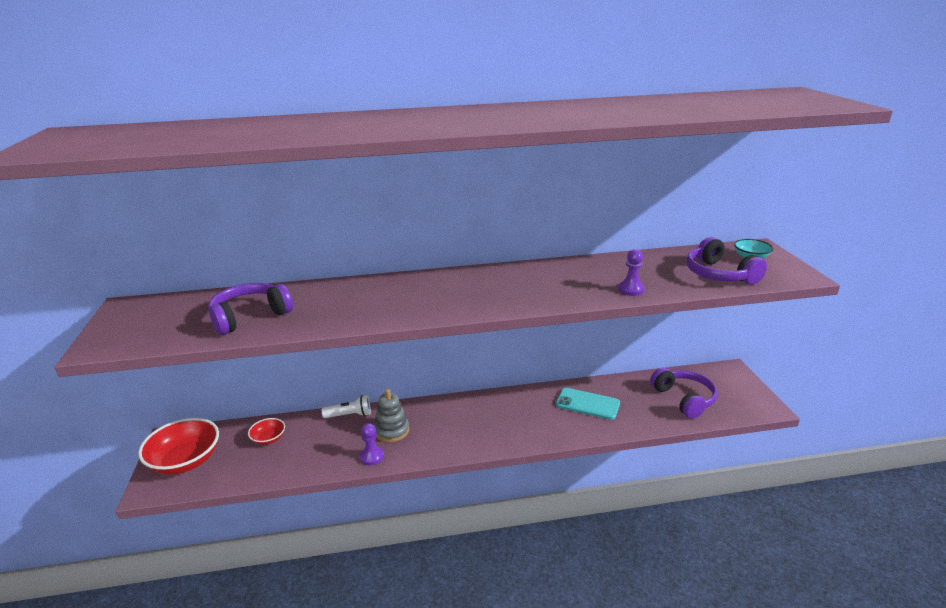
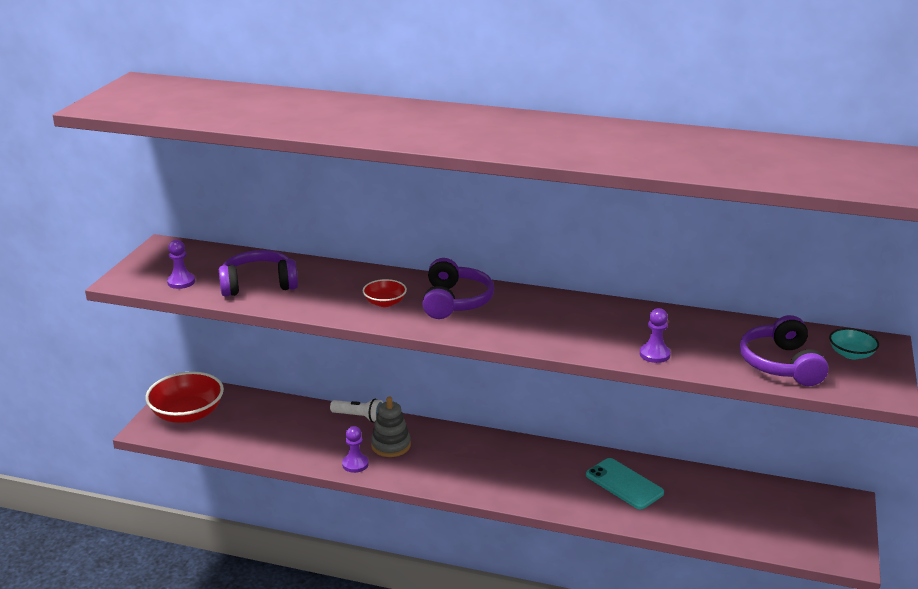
camera: 25 degrees right, 0 degrees up
(165, 333) = (181, 282): none -> purple pawn
(268, 439) = (270, 416): red bowl -> red bowl (385, 302)
(684, 399) = (748, 515): purple headphones -> purple headphones (455, 301)

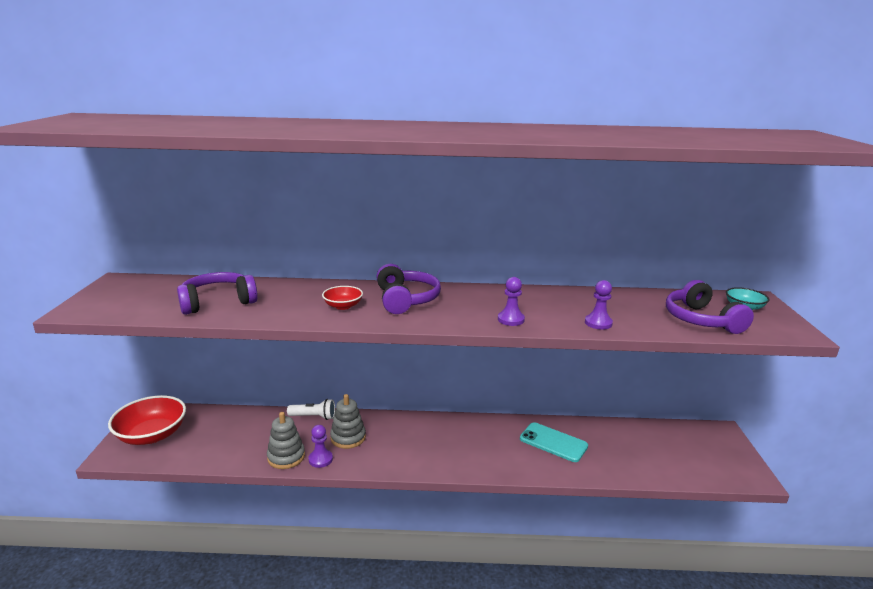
camera: 15 degrees left, 5 degrees down
(181, 282) = (138, 307): purple pawn -> purple pawn (511, 319)
(320, 456) = (286, 457): none -> grey stacking toy

